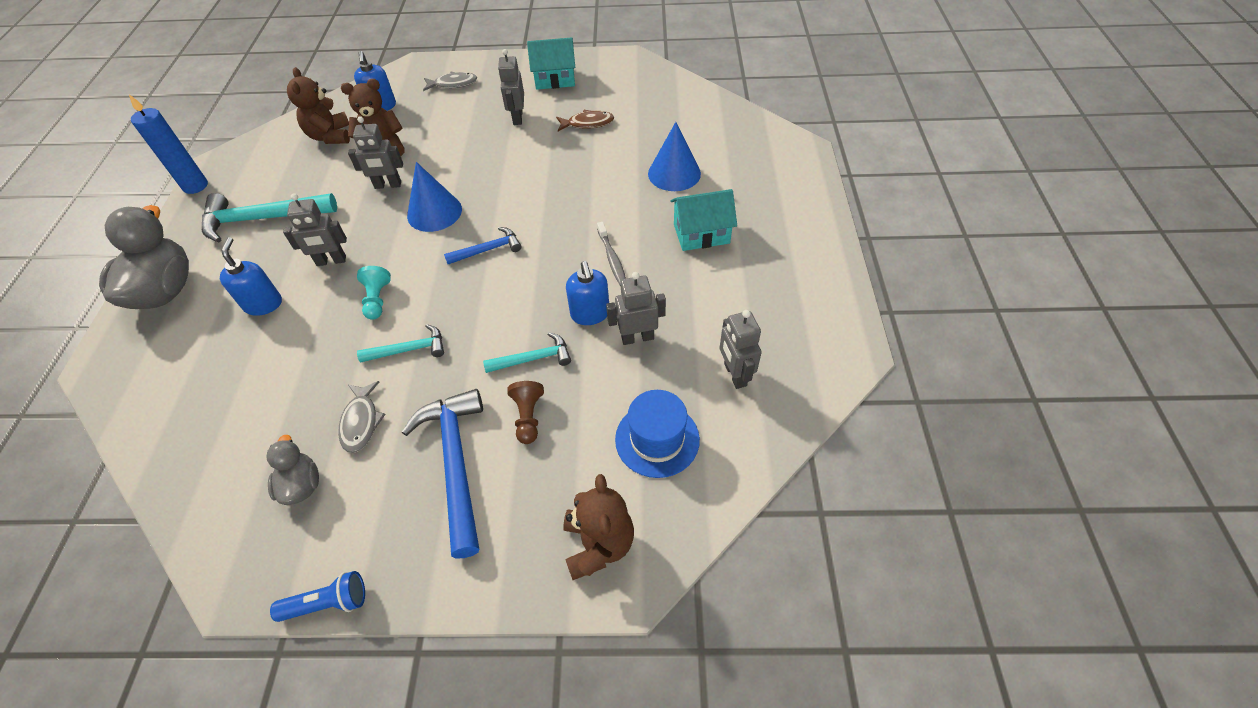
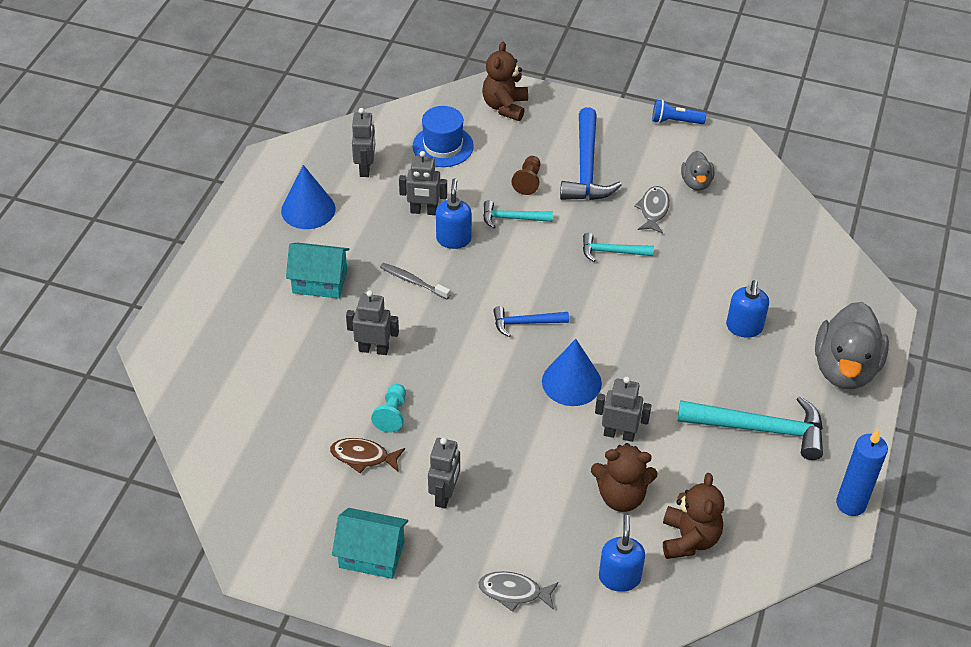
camera: 165 degrees left, 5 degrees down
(331, 261) = (681, 355): grey robot -> grey robot (373, 349)
(377, 300) = (637, 302): turquoise pawn -> turquoise pawn (392, 414)
(612, 258) = (413, 281): grey toothbrush -> grey toothbrush turned 60 degrees counterclockwise
(674, 173) = (305, 355): blue cone -> blue cone (308, 209)

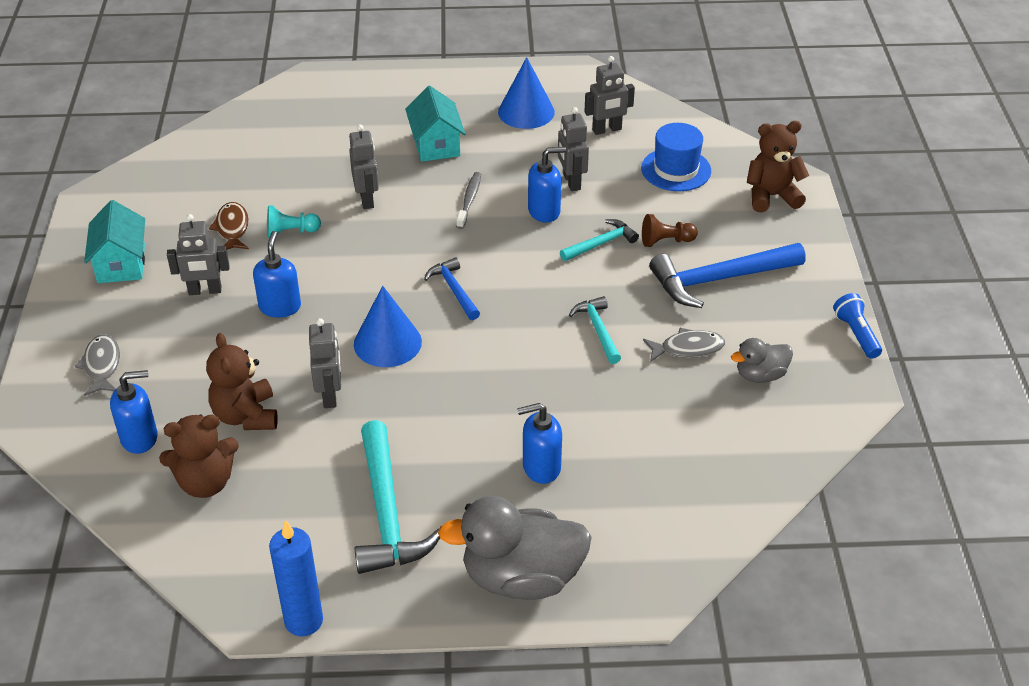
camera: 70 degrees right, 5 degrees down
(493, 444) = (280, 307): none -> blue soap dispenser
(512, 218) = (601, 243): turquoise hammer -> turquoise hammer turned 75 degrees clockwise

